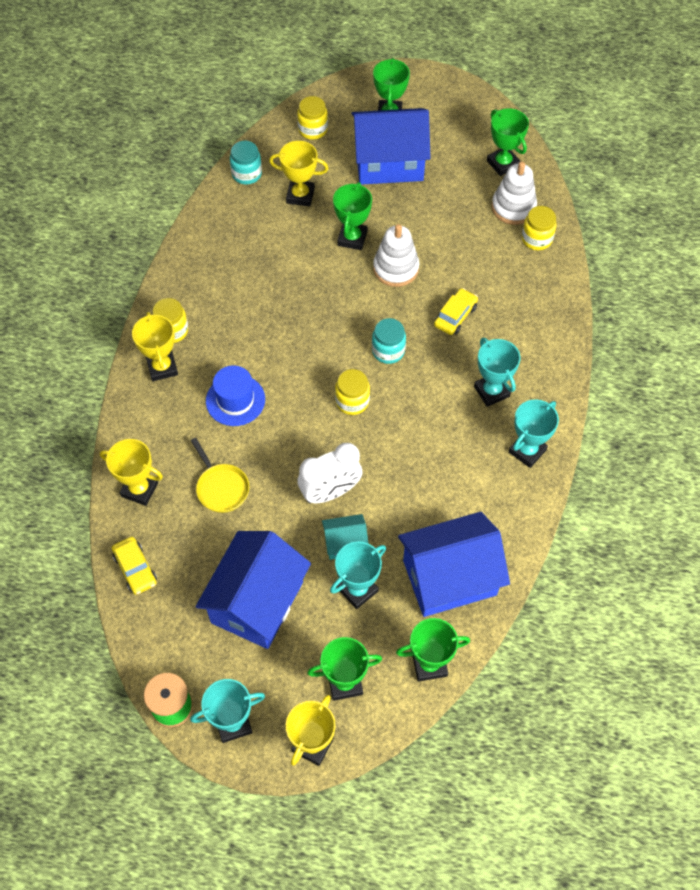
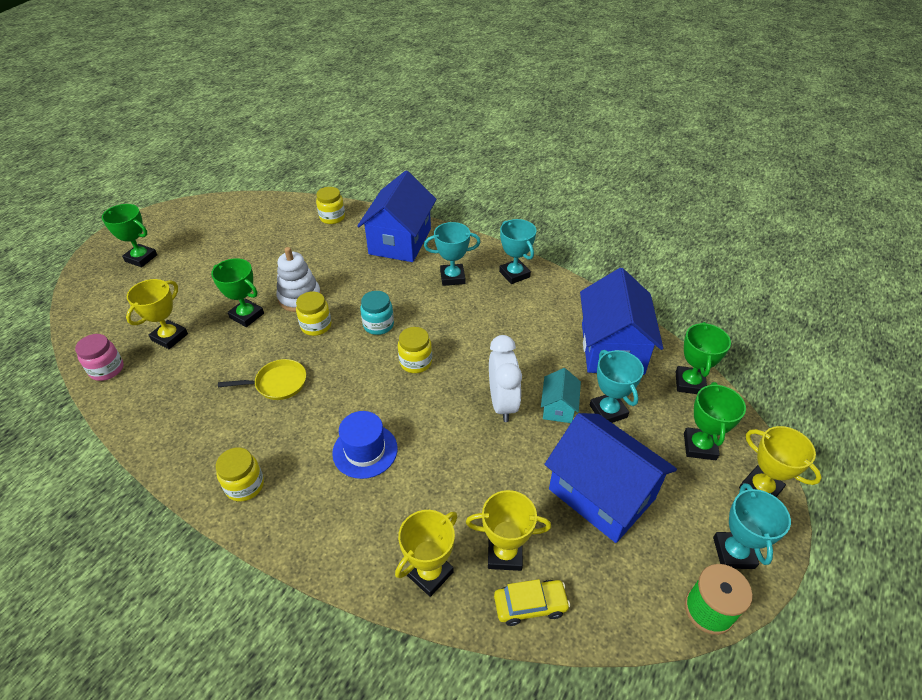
camera: 70 degrees left, 15 degrees down
(162, 367) = (285, 508): yellow trophy -> yellow trophy (504, 554)
(221, 488) = (461, 491): yellow pan -> yellow pan (278, 383)
(247, 174) = (107, 369): turquoise jar -> pink jar
(313, 129) = (105, 309): yellow jar -> yellow jar (316, 326)
(389, 163) = (190, 272): blue house -> blue house (400, 241)
(455, 316) = (371, 277): yellow car -> none
(503, 163) = (250, 214): green trophy -> none
(513, 207) = (295, 220): white stacking toy -> none

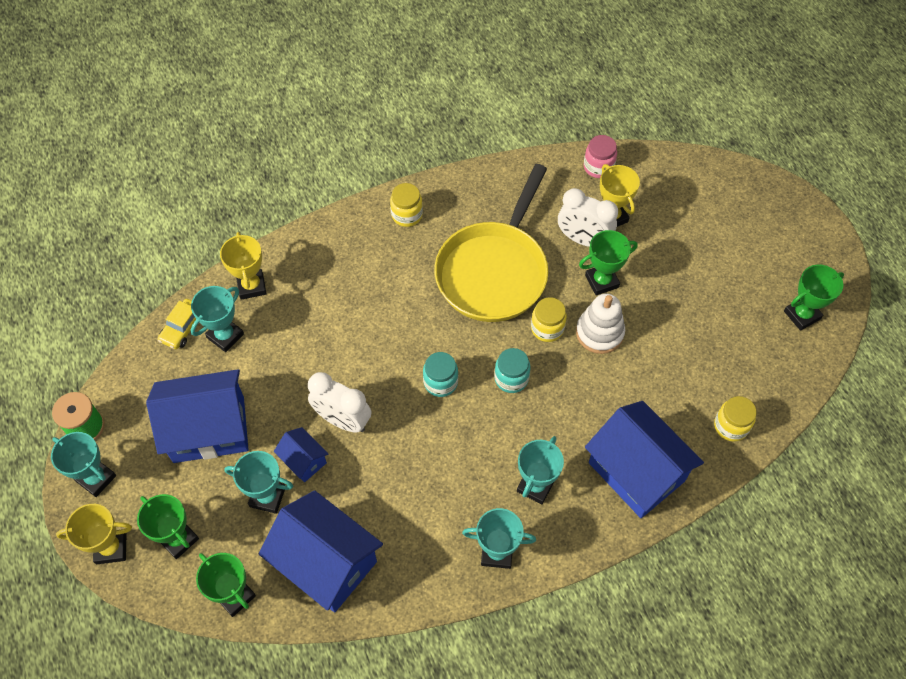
camera: 125 degrees right, 15 degrees up
(141, 258) = (757, 227): green trophy -> green trophy (802, 315)
(206, 343) = (583, 240): none -> white clock
(278, 383) = (494, 271): yellow pan -> yellow pan, size x2.31
(365, 450) = (377, 298): blue hat -> none
(415, 362) = (440, 382): yellow jar -> turquoise jar
(504, 554) = (225, 336): yellow trophy -> turquoise trophy
(558, 407) = (303, 460): turquoise house -> blue house

